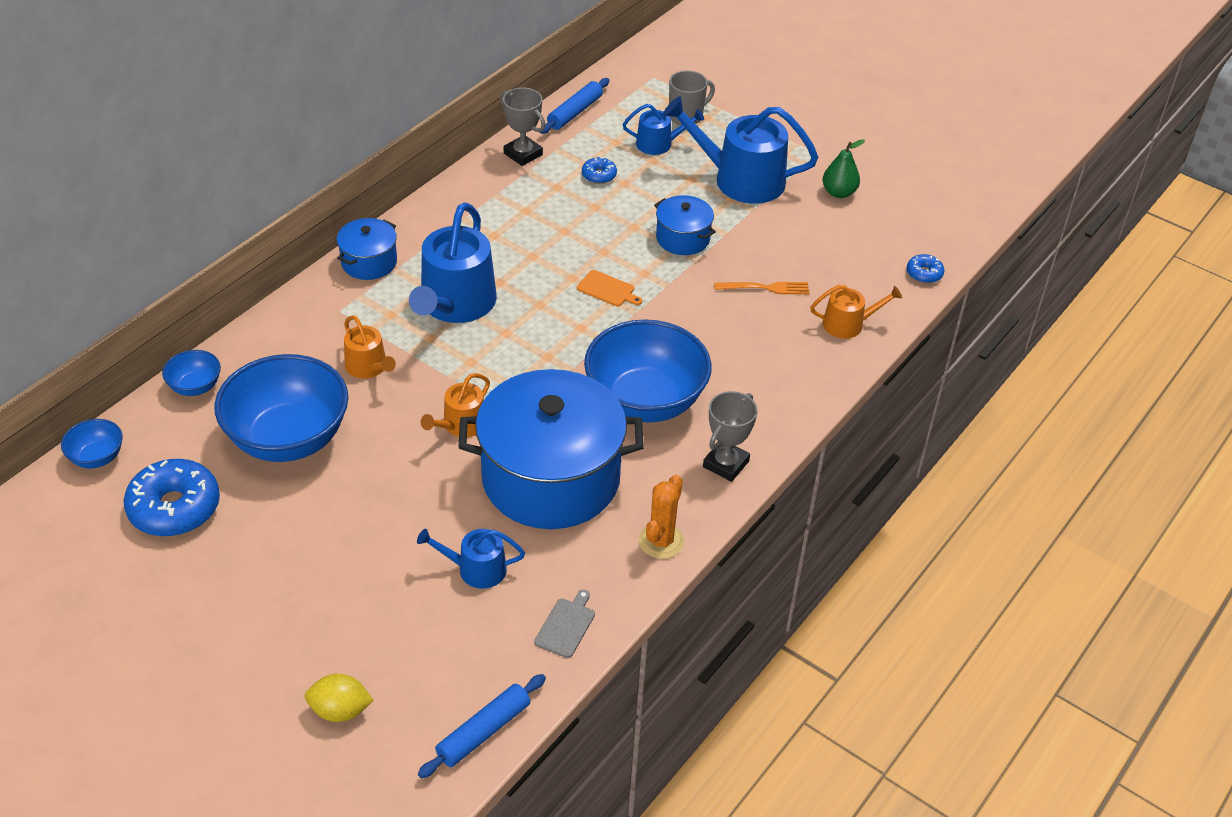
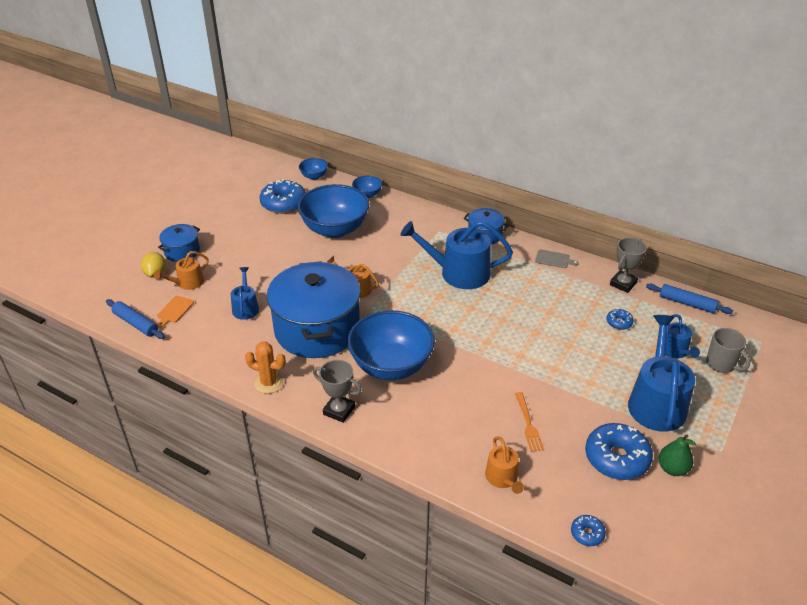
camera: 85 degrees right, 5 degrees down
(368, 367) = (395, 248): orange watering can -> orange watering can (187, 283)
(566, 626) = (204, 347): grey cutting board -> grey cutting board (554, 259)
(607, 289) = (496, 338): orange cutting board -> orange cutting board (174, 310)
(683, 238) = (567, 373): blue pot -> blue pot (182, 251)
(822, 229) = (616, 458): none -> blue donut

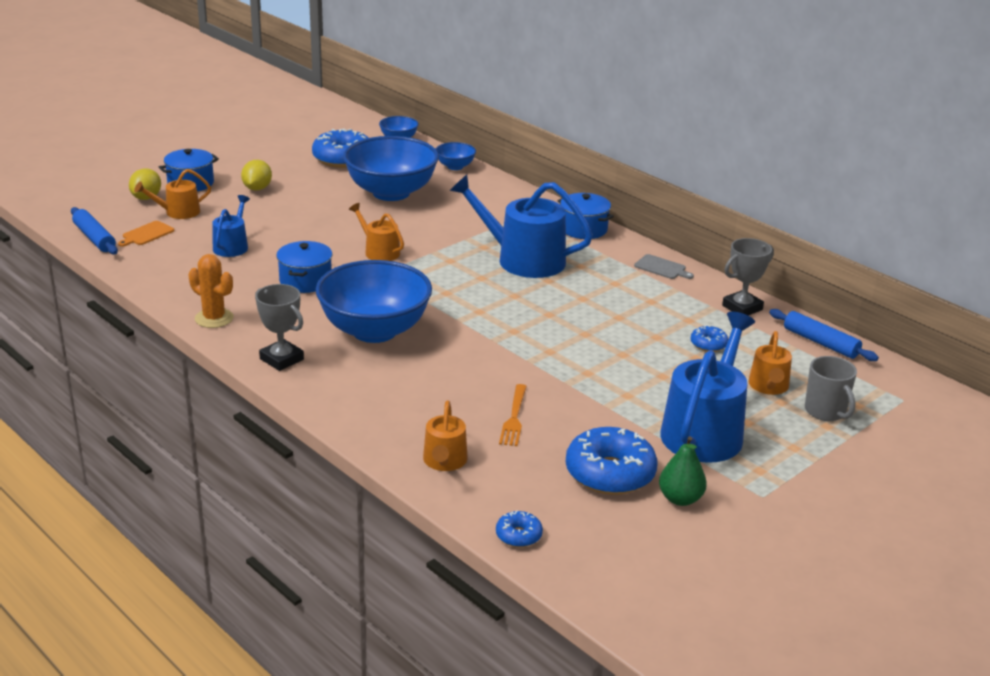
camera: 15 degrees right, 10 degrees down
(235, 246) = (257, 188): none -> yellow lemon
(317, 329) = (305, 281): blue pot -> blue pot, size x0.46
(675, 351) = (768, 386): blue watering can -> orange watering can

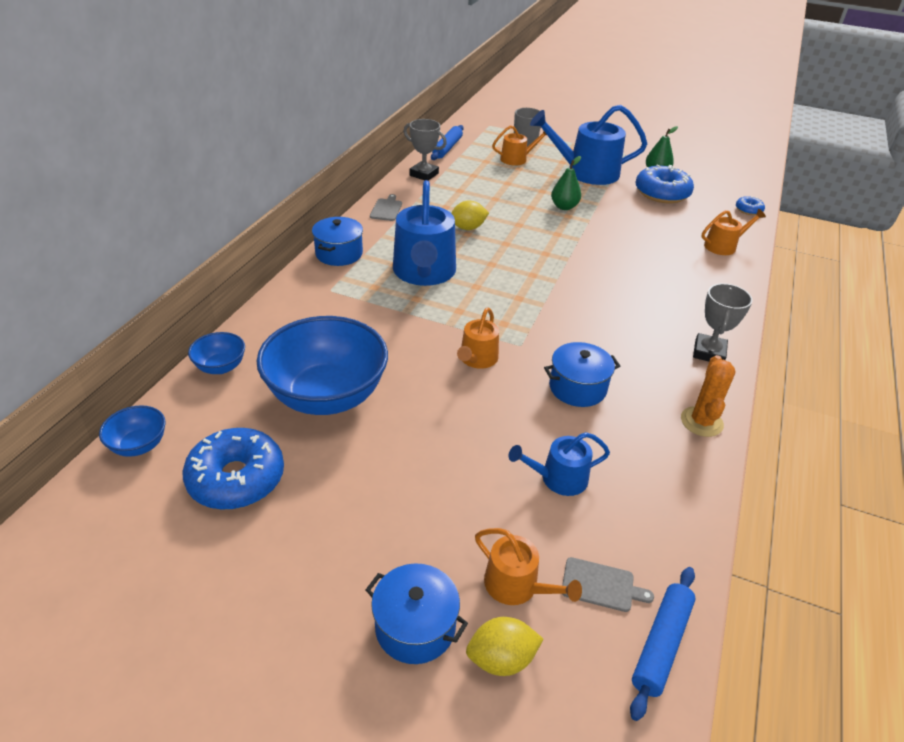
camera: 115 degrees left, 10 degrees up
(146, 234) = (601, 585): orange cutting board -> grey cutting board
(257, 188) = (387, 531): yellow lemon -> yellow lemon (468, 228)
(374, 331) = (615, 317): blue bowl -> none
(514, 418) = (650, 232): orange fork -> none
(611, 377) = (564, 207): none -> green pear
(708, 344) = (486, 180): blue donut -> none

